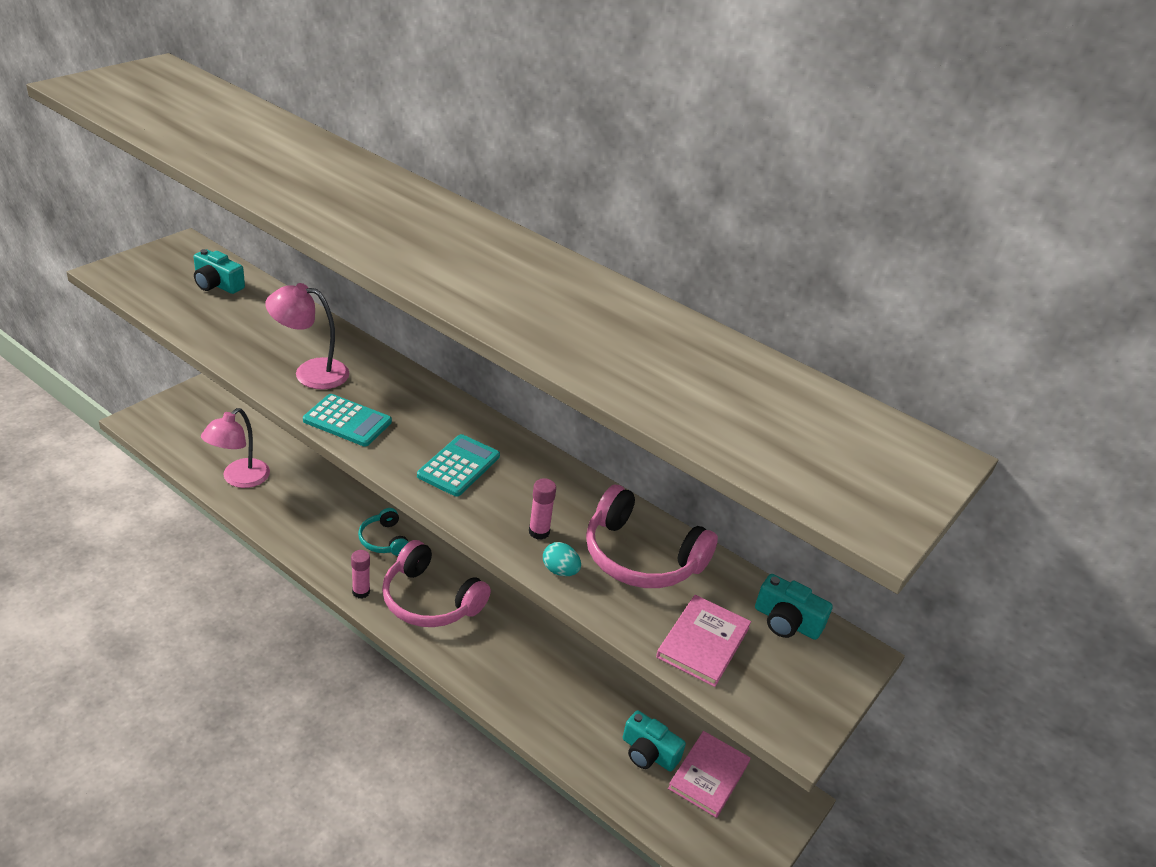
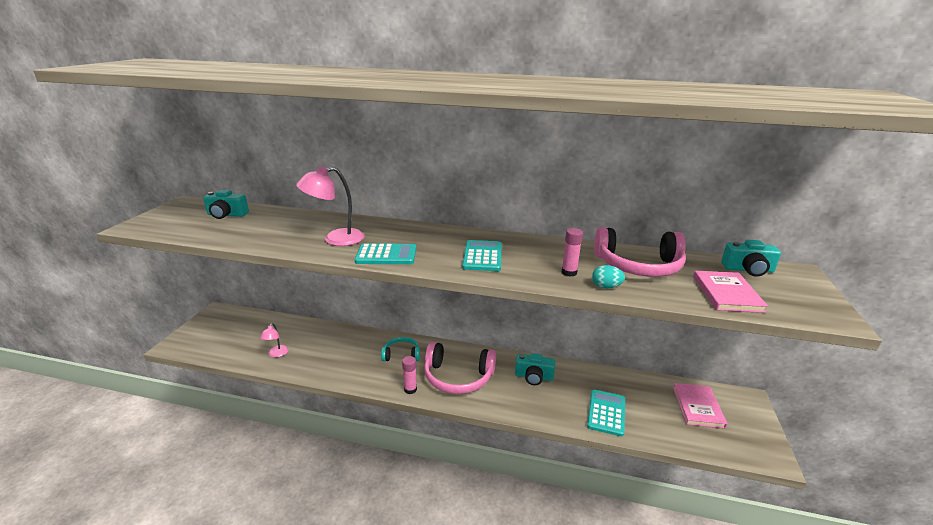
camera: 20 degrees left, 10 degrees down
(239, 479) = (276, 354): pink lamp -> pink lamp, size x0.57
(384, 540) = (401, 354): turquoise headphones -> turquoise headphones turned 135 degrees clockwise
(577, 727) = (606, 413): none -> turquoise calculator
(648, 753) = (656, 409): turquoise camera -> turquoise camera (534, 377)

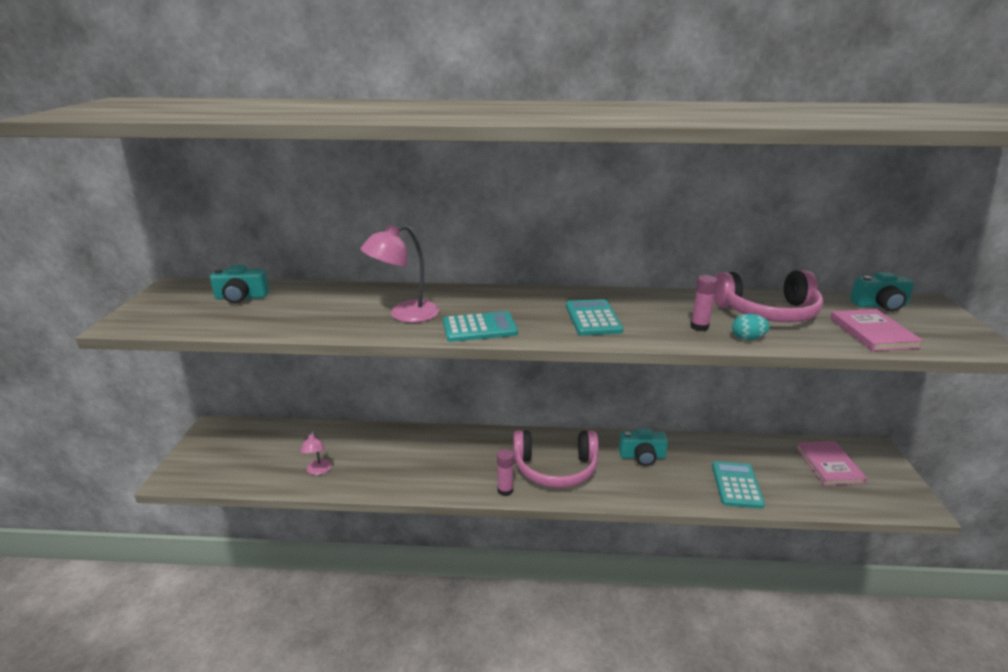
camera: 10 degrees left, 0 degrees up
(401, 354) = (477, 451): turquoise headphones -> none

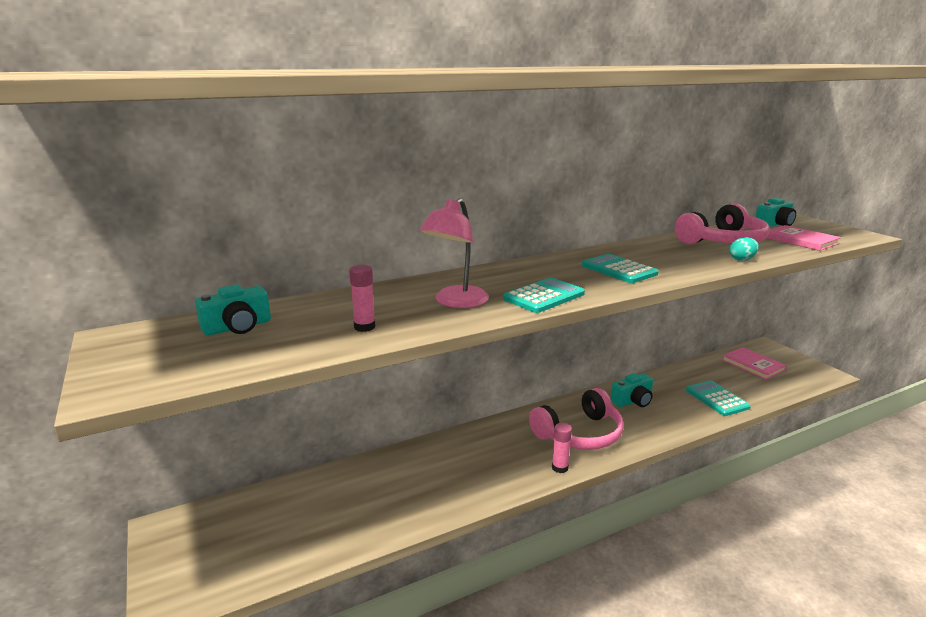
camera: 30 degrees left, 5 degrees down
(318, 471) = (355, 522): pink lamp -> none
(699, 327) = (700, 259): pink glue stick -> pink glue stick (364, 327)

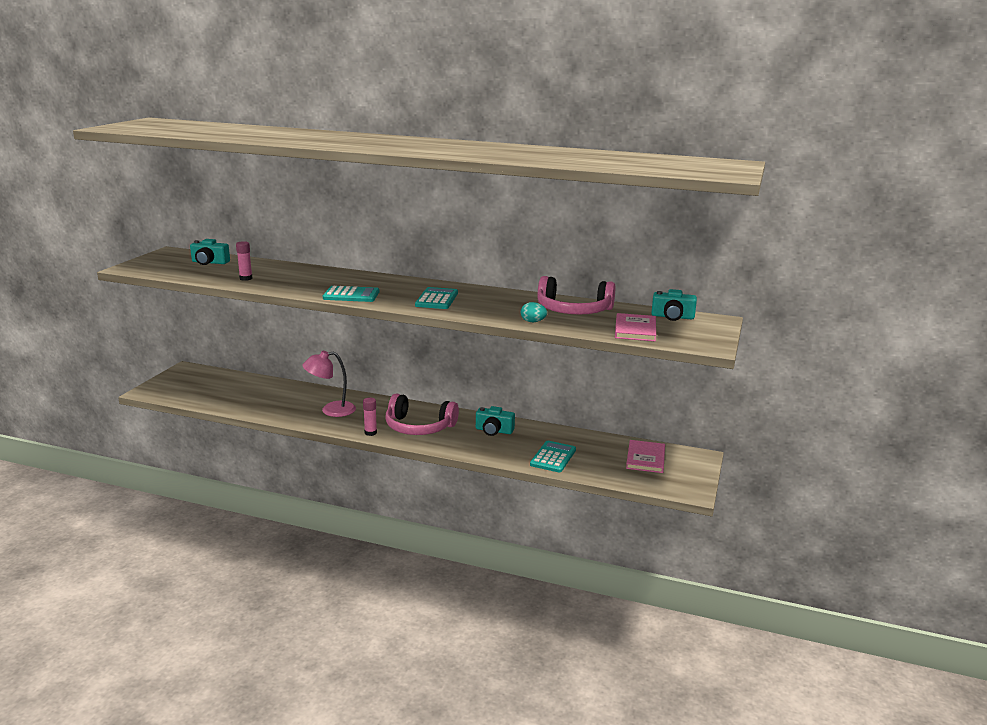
camera: 45 degrees right, 0 degrees up
(455, 302) = (308, 283): pink lamp -> pink lamp (331, 410)

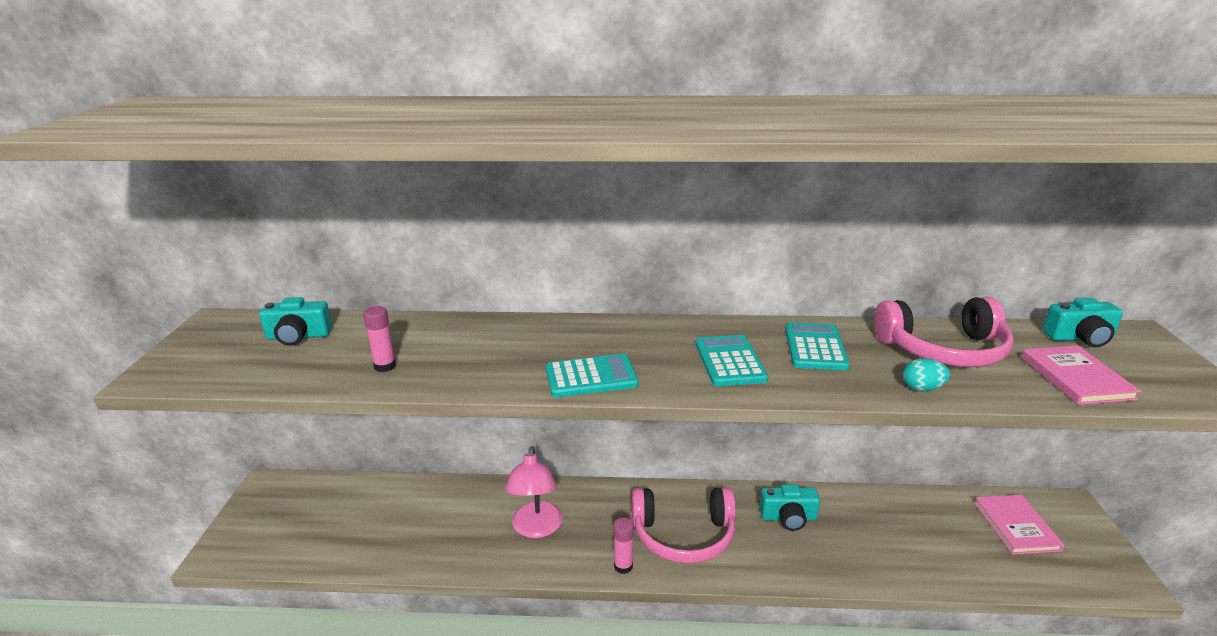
camera: 15 degrees left, 5 degrees up
(331, 410) = (536, 528): pink lamp -> pink lamp turned 60 degrees counterclockwise
(553, 457) = (905, 555): turquoise calculator -> turquoise calculator (815, 347)

